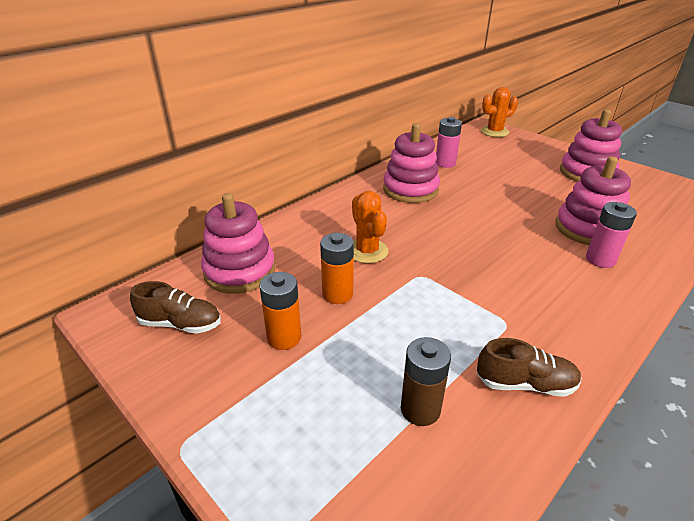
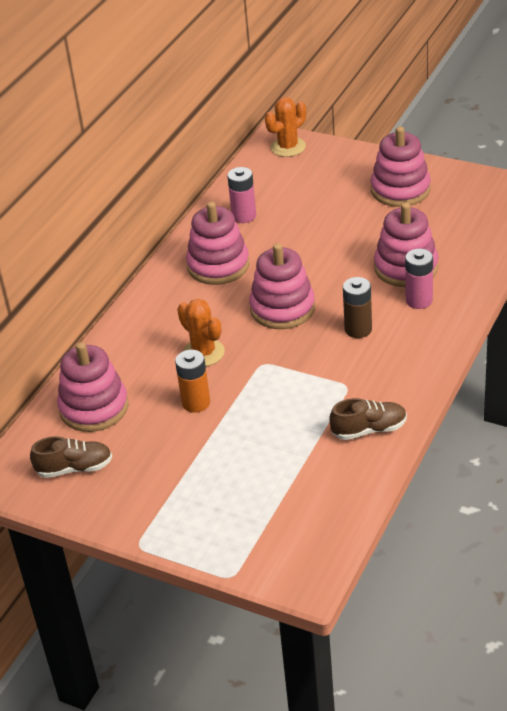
camera: 15 degrees left, 5 degrees up
(284, 338) = (170, 452): orange battery -> none
(420, 409) = (297, 470): brown battery -> brown battery (358, 329)
(457, 233) = (282, 308): none -> pink stacking toy

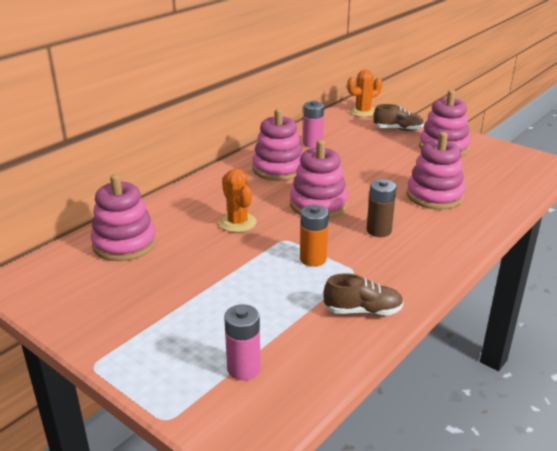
camera: 10 degrees right, 10 degrees down
(74, 468) = (78, 286): brown shoe -> brown shoe (398, 129)
(196, 403) = (212, 257): orange battery -> orange battery (313, 259)
(419, 300) = (440, 220): pink battery -> pink battery (243, 369)

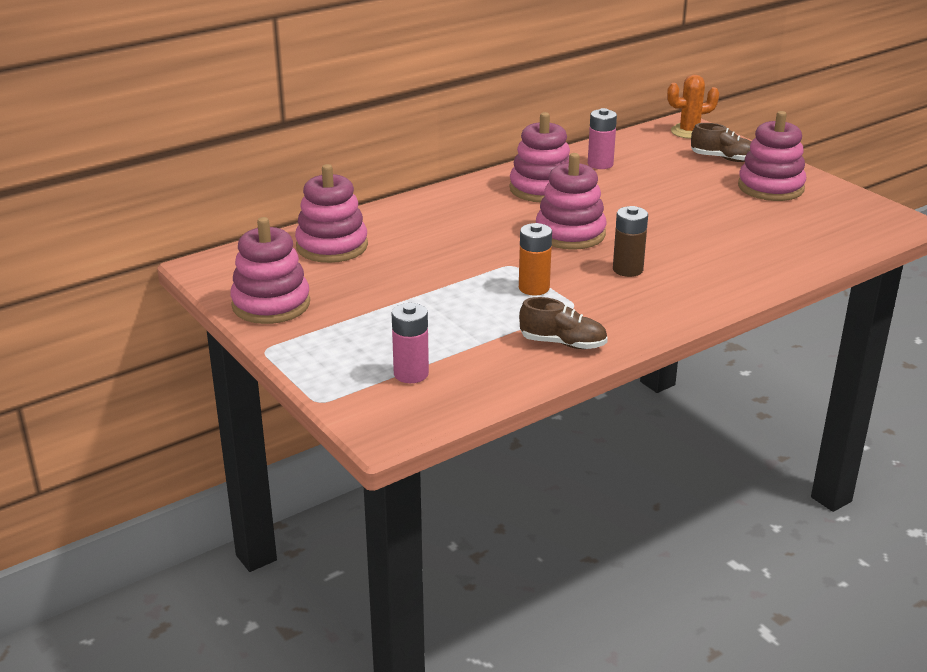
camera: 15 degrees right, 0 degrees up
(237, 223) = (466, 241): orange cactus -> none
(434, 196) = (721, 241): pink stacking toy -> pink stacking toy (271, 304)

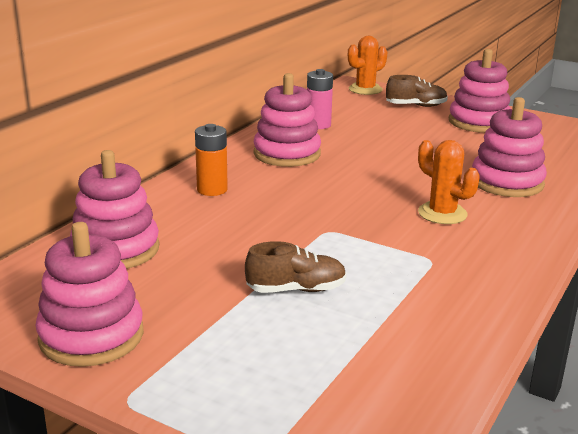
camera: 25 degrees left, 5 degrees down
(411, 374) = (338, 385): pink battery -> none
(534, 288) = (374, 250): orange battery -> orange battery (212, 190)
(563, 343) = (463, 304): brown shoe -> brown shoe (296, 289)
(570, 234) = (354, 190): pink stacking toy -> pink stacking toy (507, 182)
(627, 269) = (442, 213): brown battery -> orange cactus

